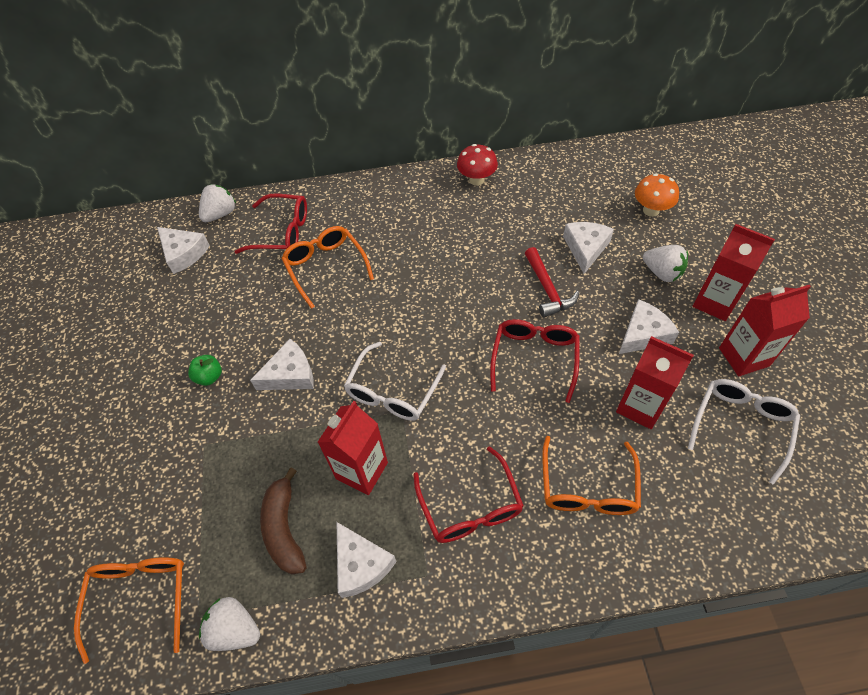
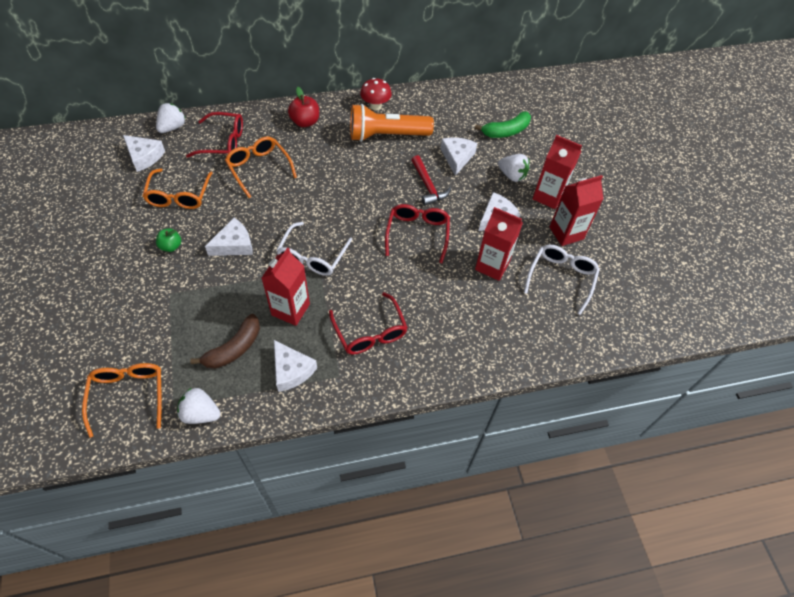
camera: 10 degrees left, 0 degrees up
(284, 528) = (234, 348): brown banana -> brown banana turned 120 degrees counterclockwise
(386, 203) = (305, 122): none -> red apple
(491, 219) = (386, 135): none -> orange flashlight
(587, 487) = (453, 318): orange glasses -> orange glasses (179, 195)
(651, 210) = (506, 131): orange mushroom -> green banana

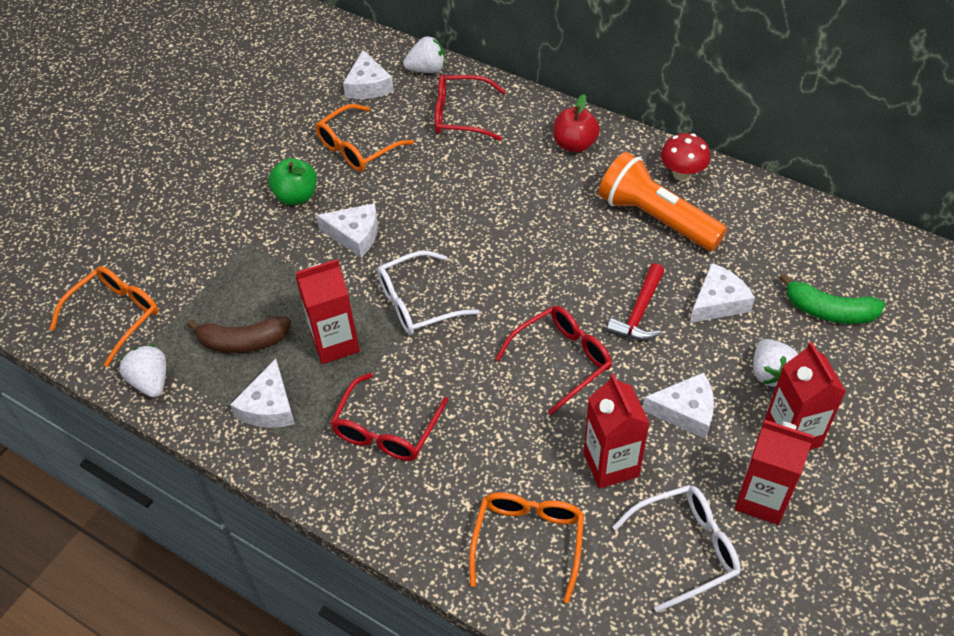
camera: 50 degrees right, 5 degrees down
(171, 246) = (296, 196): green apple -> green apple, size x1.50
(223, 142) = (460, 116): red glasses -> red glasses turned 135 degrees clockwise
(259, 168) = (466, 168): orange glasses -> orange glasses (528, 541)

